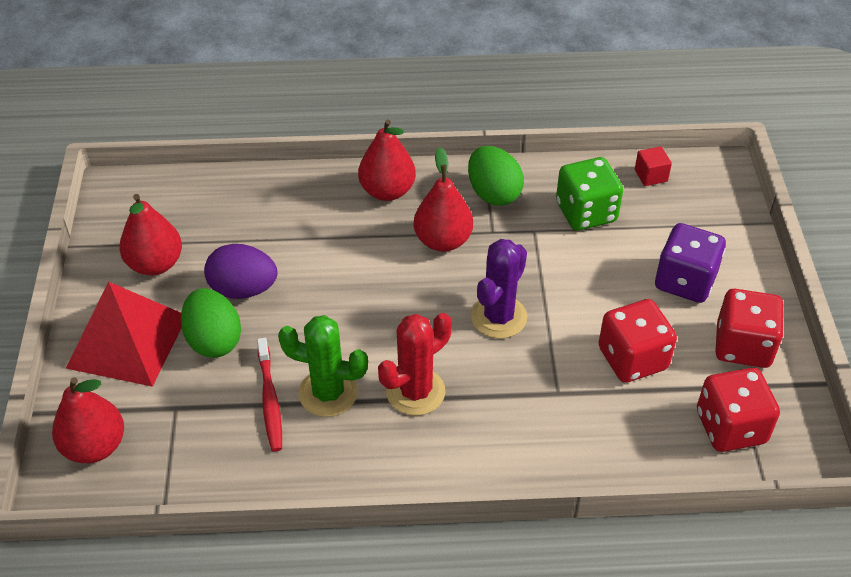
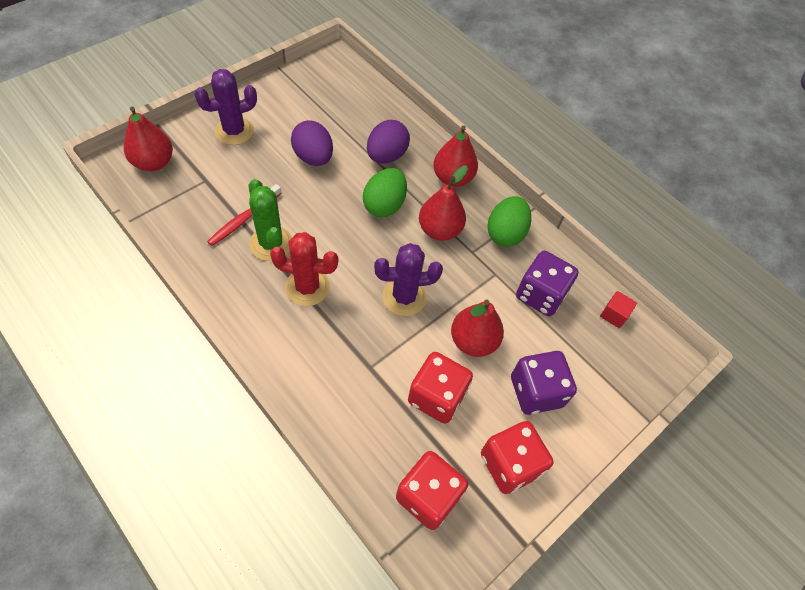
camera: 45 degrees right, 10 degrees up
(127, 341) = (234, 131): red pyramid -> purple cactus
(155, 264) = (297, 108): red pear -> red pear (473, 341)
(214, 340) = (265, 167): green egg -> green egg (384, 205)
(304, 226) = (386, 156): none -> purple egg
(586, 212) = (540, 295): green dice -> purple dice

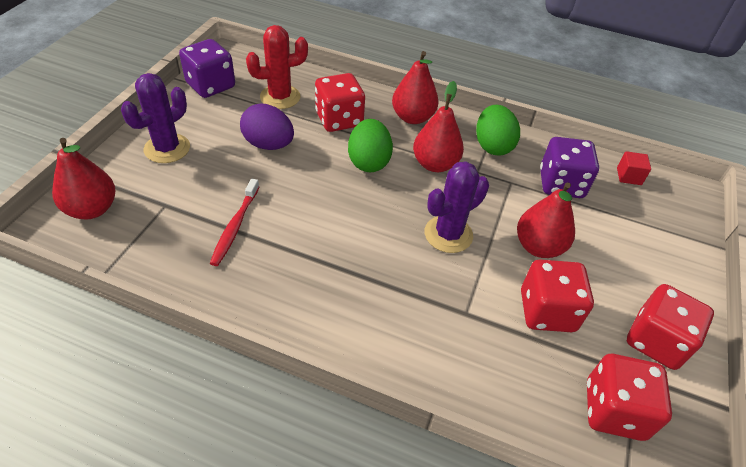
camera: 25 degrees left, 10 degrees down
(271, 243) = (281, 238): green cactus -> none
(307, 287) = (348, 264): red cactus -> red cactus (280, 97)
(386, 156) = (339, 119): purple egg -> red dice
(536, 392) = (623, 266): purple dice -> purple dice (211, 85)

